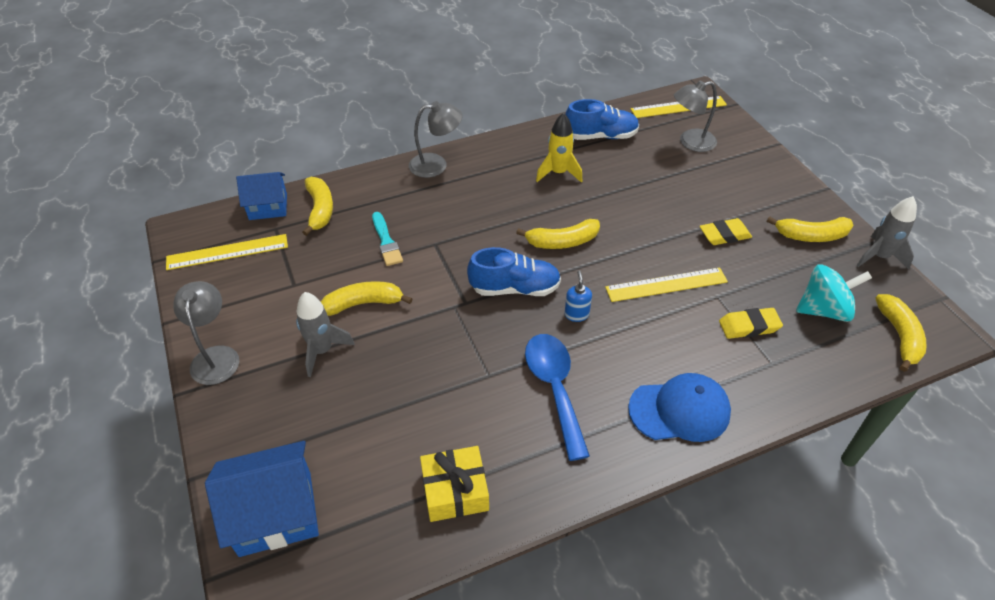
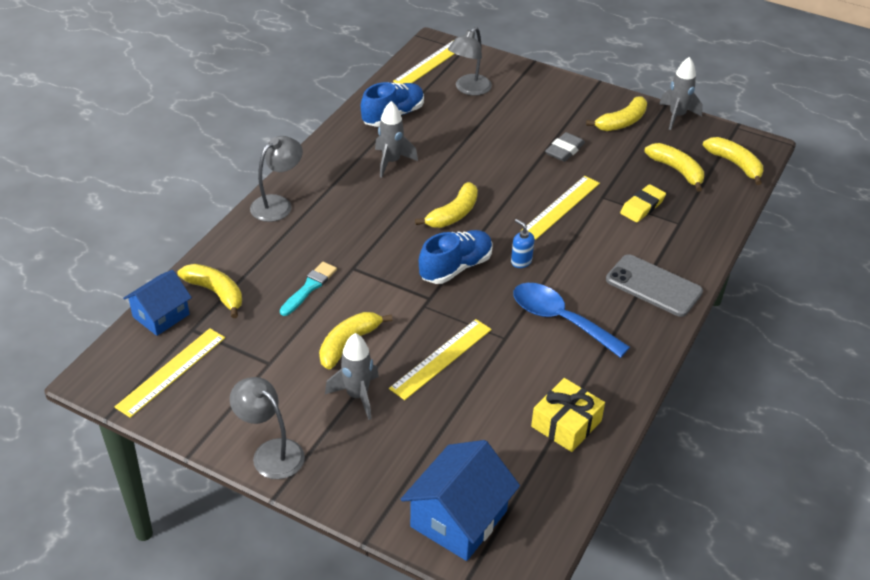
camera: 40 degrees left, 5 degrees down
(386, 242) = (309, 287): turquoise brush -> turquoise brush turned 90 degrees counterclockwise
(417, 360) = (441, 358): none -> yellow ruler
(558, 173) = (391, 162): yellow rocket -> grey rocket
(679, 410) = (653, 286): blue cap -> grey phone
(724, 235) = (564, 150): yellow eraser -> grey eraser
(823, 310) = (677, 170): turquoise spinning top -> yellow banana

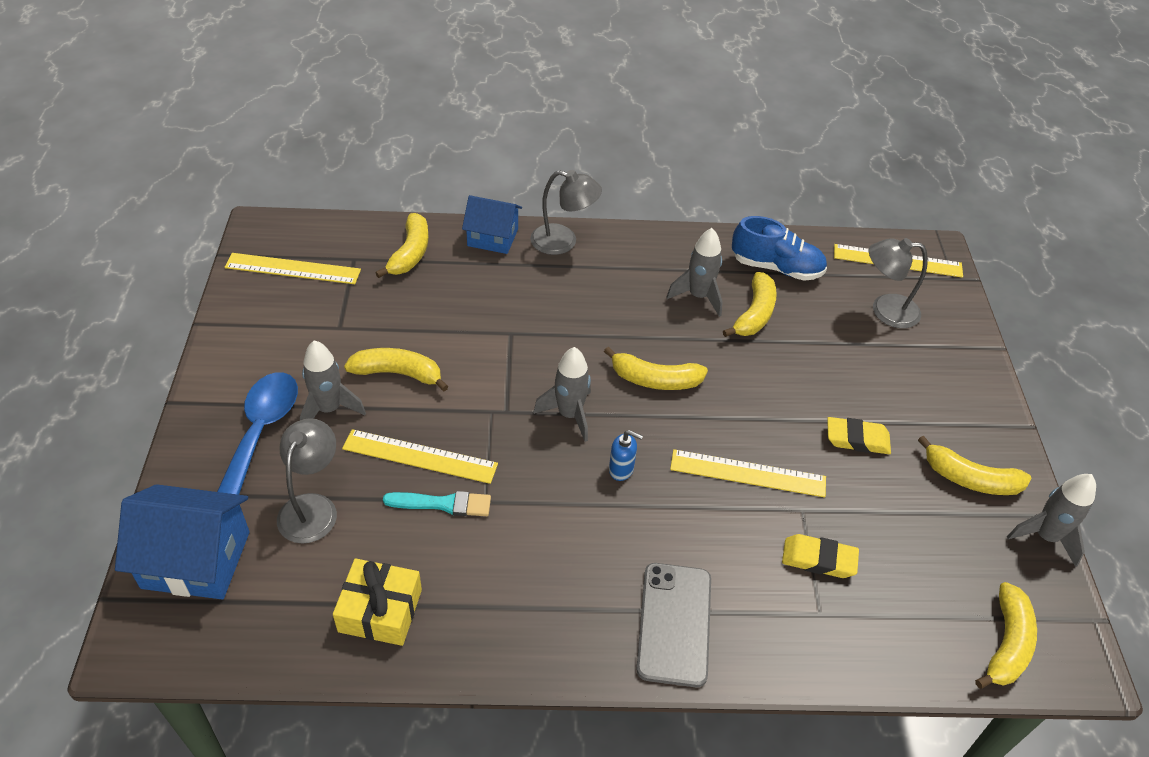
camera: 60 degrees right, 5 degrees up
(161, 315) = (359, 232): blue house -> blue house (492, 237)
(271, 452) = (224, 376): grey lamp -> grey lamp (312, 507)
(309, 287) = (460, 313): turquoise brush -> turquoise brush (443, 504)
(456, 267) = (569, 415): blue shoe -> grey rocket
(521, 261) = (621, 470): blue soap dispenser -> blue soap dispenser turned 90 degrees clockwise
(560, 320) = (548, 543): blue spoon -> blue spoon (261, 431)
(564, 150) = (857, 439): grey eraser -> yellow eraser
(677, 170) = (927, 575): yellow banana -> yellow banana (754, 314)

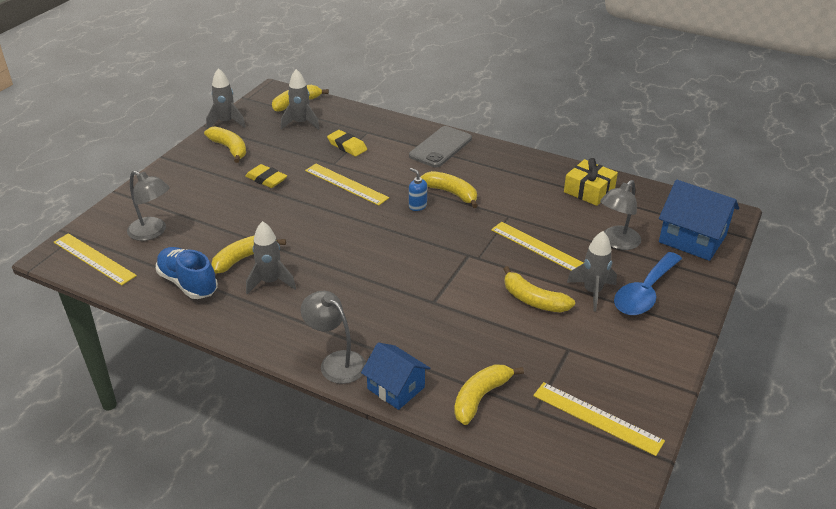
camera: 150 degrees left, 10 degrees down
(443, 504) = (535, 221): turquoise brush -> none
(569, 415) = (428, 240): grey rocket -> grey rocket (301, 123)
(655, 379) = (355, 242): yellow banana -> yellow banana (451, 193)

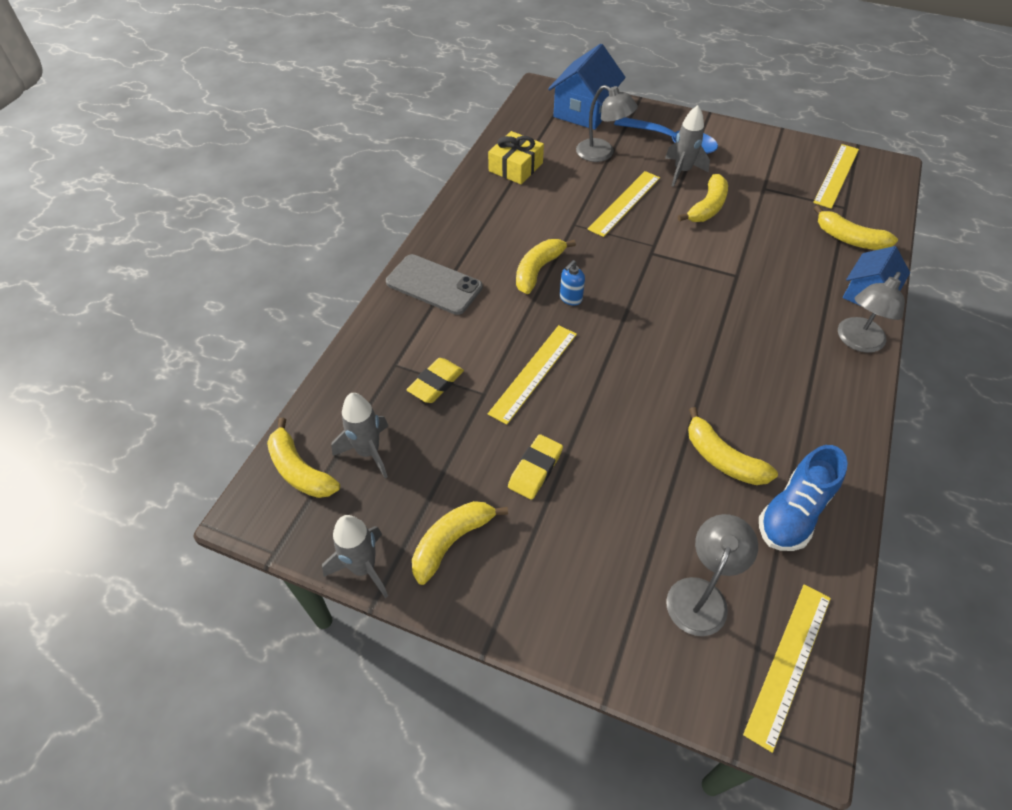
camera: 95 degrees left, 15 degrees up
(270, 282) = (758, 421): grey rocket -> none

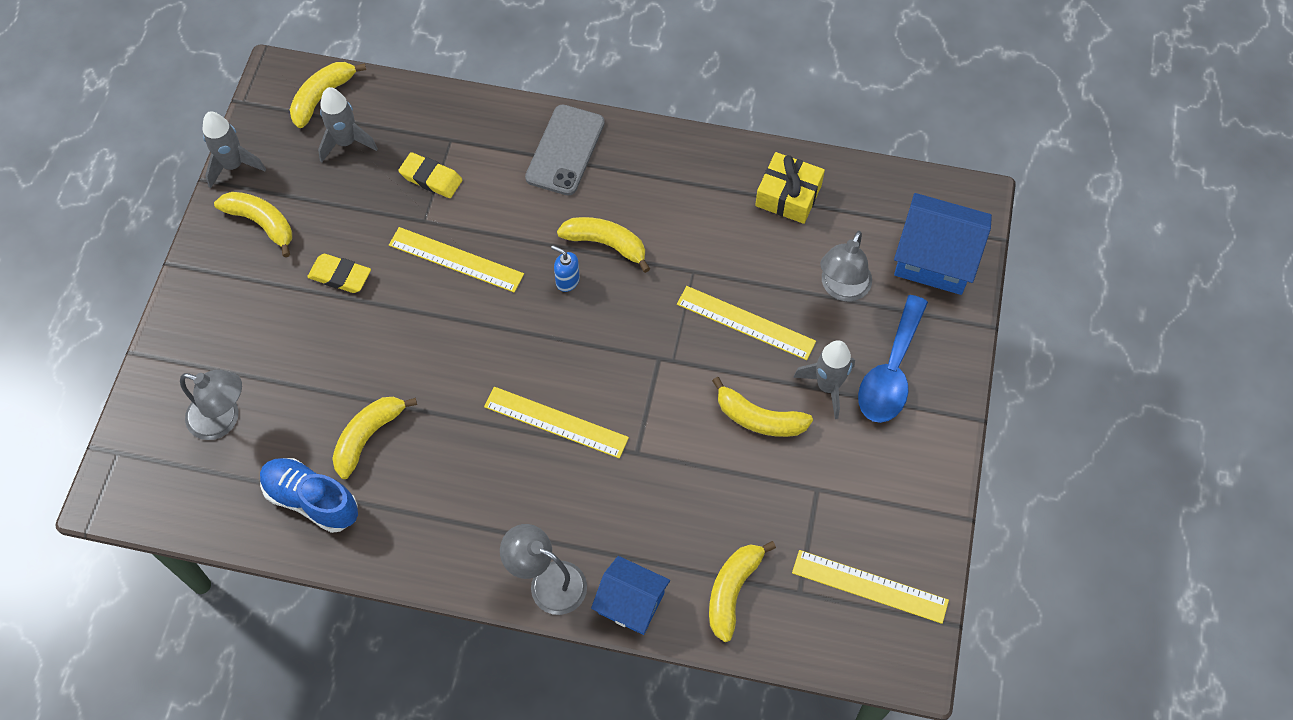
camera: 80 degrees right, 10 degrees up
(789, 663) = (165, 488): yellow ruler -> yellow ruler (556, 422)

